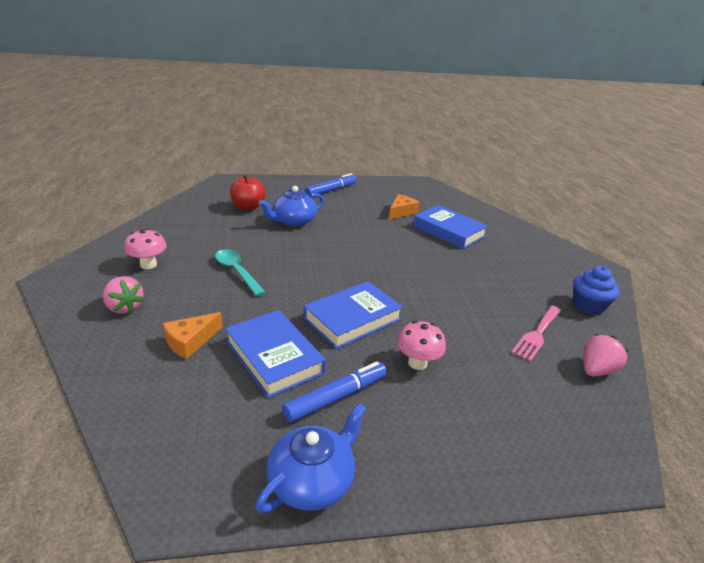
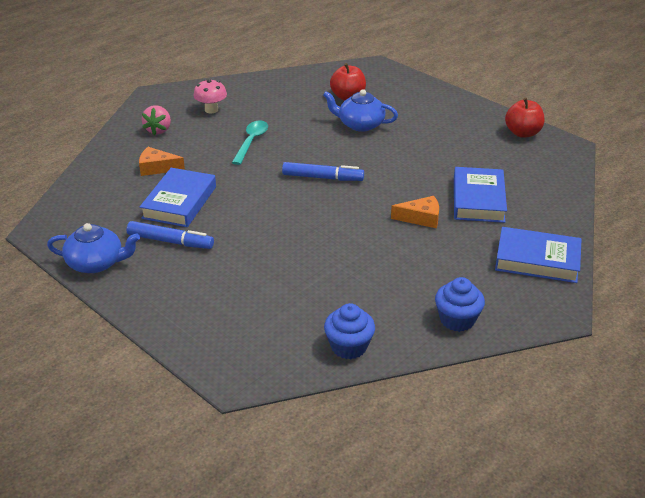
camera: 55 degrees right, 5 degrees up
(331, 190) = (449, 112): blue marker -> blue marker (322, 178)
(352, 319) = (260, 211): blue book -> blue book (537, 260)
(390, 185) = (522, 133): none -> red apple
(401, 212) = (472, 162): orange cheese -> orange cheese (421, 218)
(417, 363) = (245, 258): pink mushroom -> none
(537, 334) = (362, 302): pink fork -> none
(596, 370) = (349, 346): pink strawberry -> blue cupcake

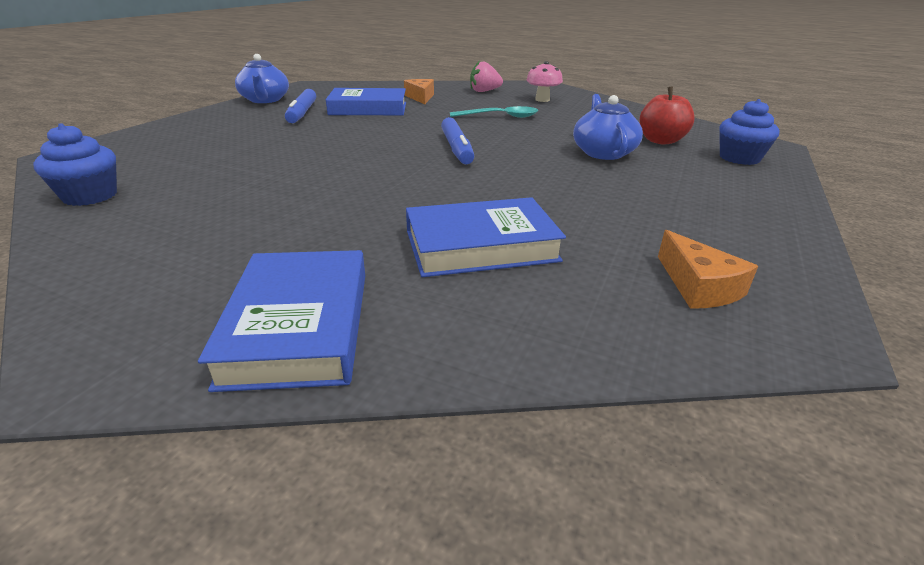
camera: 70 degrees right, 5 degrees down
(421, 218) = (397, 208): orange cheese -> orange cheese (698, 286)
(457, 320) = (119, 259): blue cupcake -> blue cupcake (739, 158)
(522, 133) = (770, 270): red apple -> none

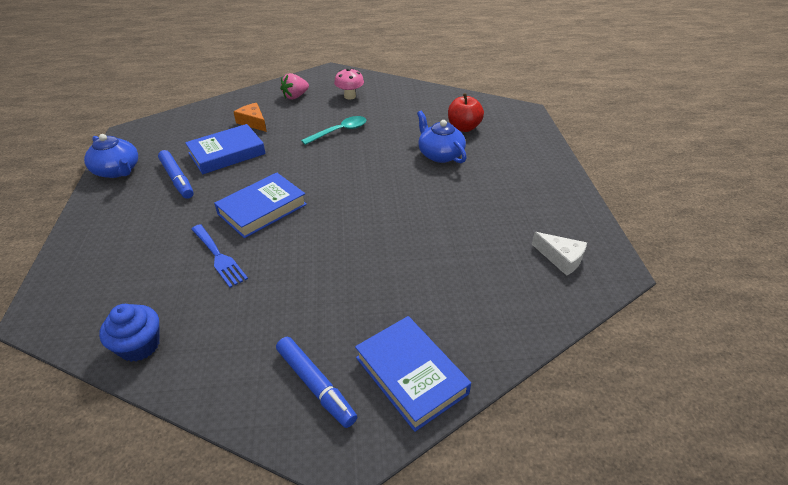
camera: 30 degrees left, 10 degrees up
(255, 163) = (219, 257): none -> blue fork
(456, 149) = (345, 184): blue marker -> blue marker (315, 385)
(481, 246) = (444, 275): blue book -> blue book (262, 209)
(698, 286) = (561, 258): orange cheese -> white cheese
(739, 158) = (517, 132): blue cupcake -> none

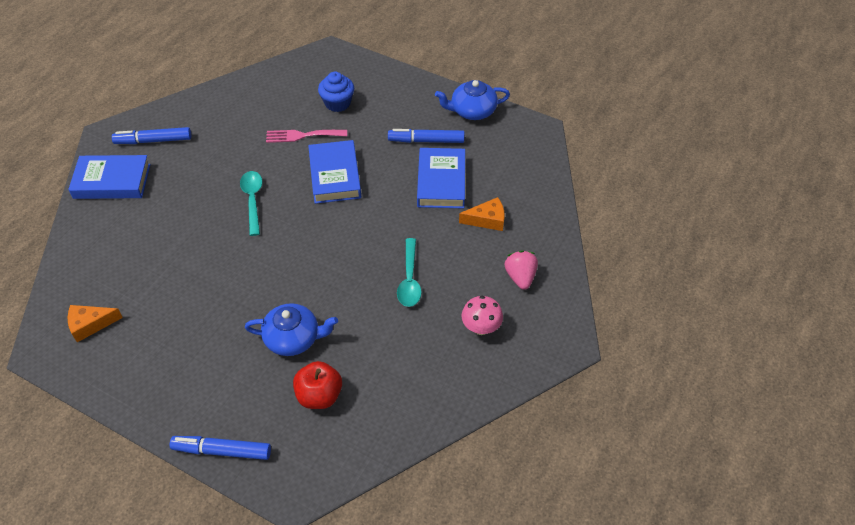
camera: 125 degrees right, 10 degrees up
(139, 345) = (260, 84): blue cupcake -> blue cupcake (337, 103)
(219, 257) = (302, 135): blue fork -> pink fork
(336, 242) = (253, 200): none -> turquoise spoon
(542, 143) = (222, 450): none -> blue marker
(561, 258) = (90, 324): white cheese -> orange cheese

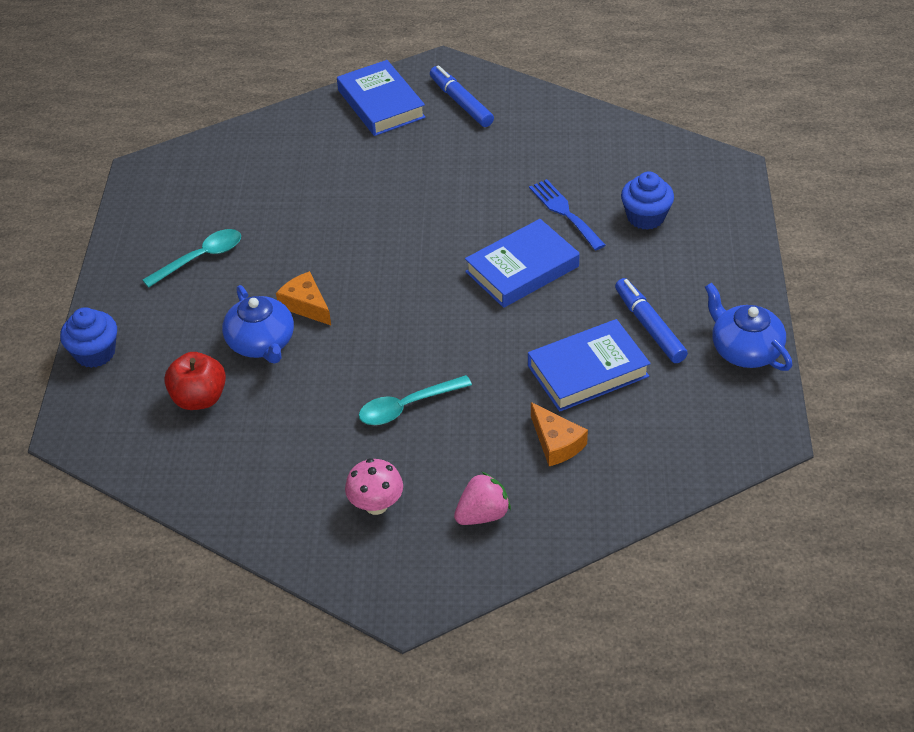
camera: 65 degrees right, 5 degrees down
(90, 324) = (191, 185): orange cheese -> orange cheese (306, 305)
(222, 450) = (95, 353): blue marker -> blue cupcake
(253, 200) = (432, 219): turquoise spoon -> turquoise spoon (200, 258)
(302, 135) = (564, 212): pink fork -> blue fork

